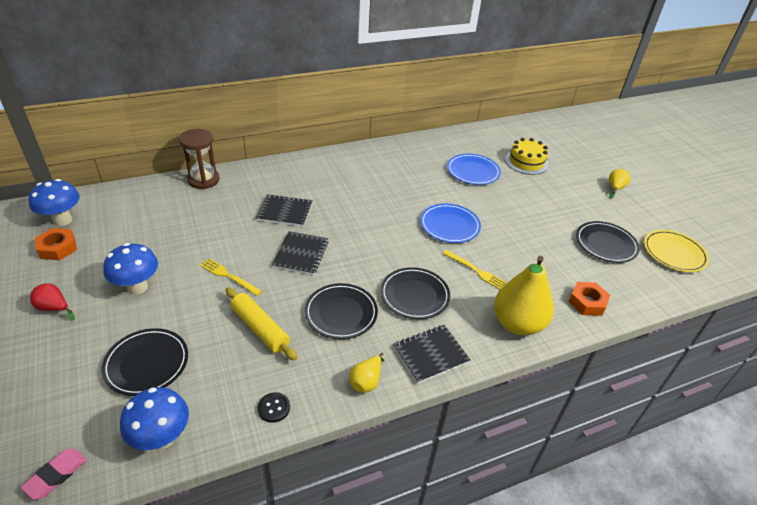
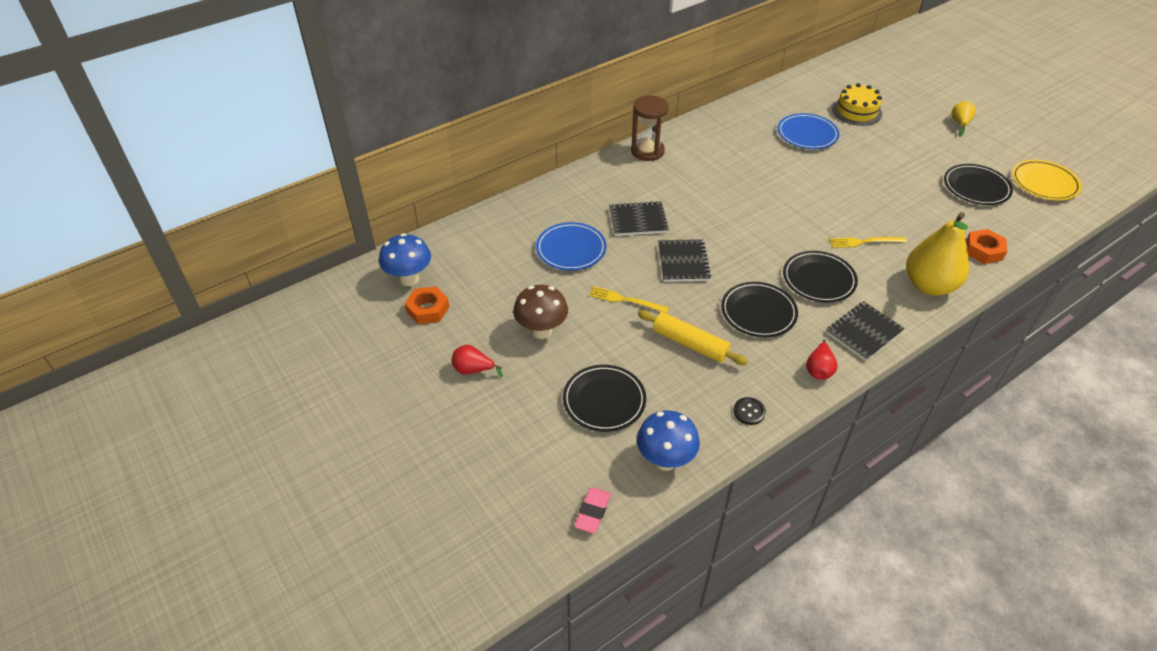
camera: 10 degrees left, 5 degrees up
(137, 287) = (541, 331): blue mushroom -> brown mushroom
(203, 180) = (528, 202): brown hourglass -> brown hourglass (647, 151)
(366, 381) = (819, 370): yellow pear -> red pear
(449, 225) = (814, 200): blue plate -> blue plate (571, 249)
(476, 271) = (864, 242): yellow fork -> yellow fork turned 150 degrees clockwise

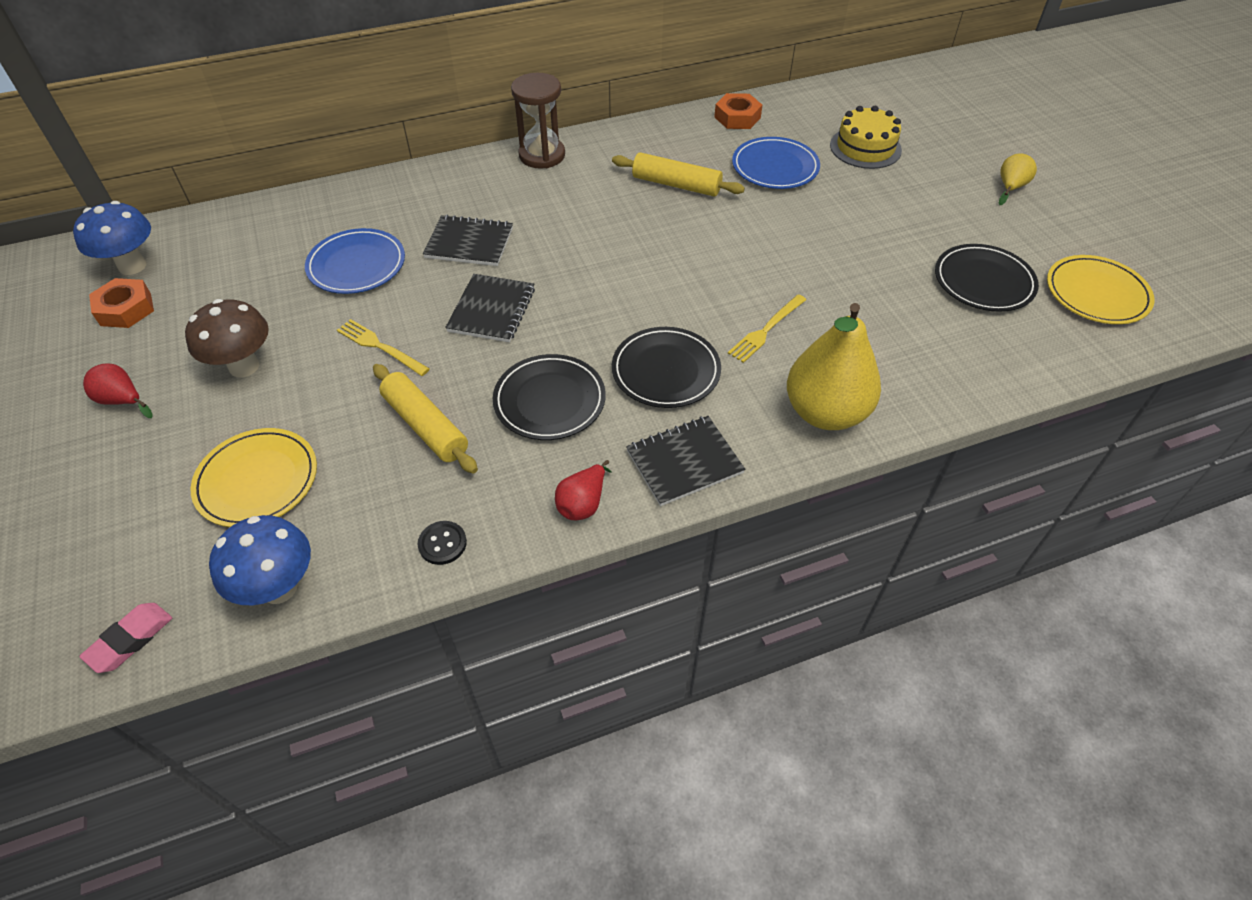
camera: 15 degrees right, 5 degrees up
(604, 400) = (257, 480): black plate -> yellow plate
(750, 157) = (676, 185): none -> yellow rolling pin
(864, 242) = (766, 330): yellow fork -> yellow fork turned 60 degrees counterclockwise
(983, 250) = (942, 376): orange nut -> orange nut (737, 117)

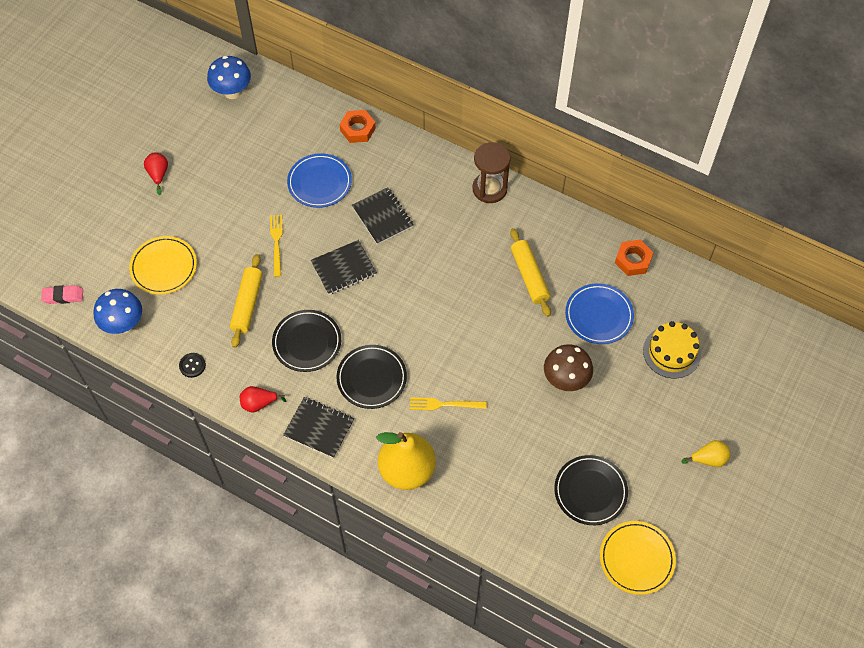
camera: 50 degrees right, 10 degrees up
(126, 309) = (206, 119): orange nut -> orange nut (357, 129)
(244, 366) = (216, 200): brown mushroom -> brown mushroom (565, 380)

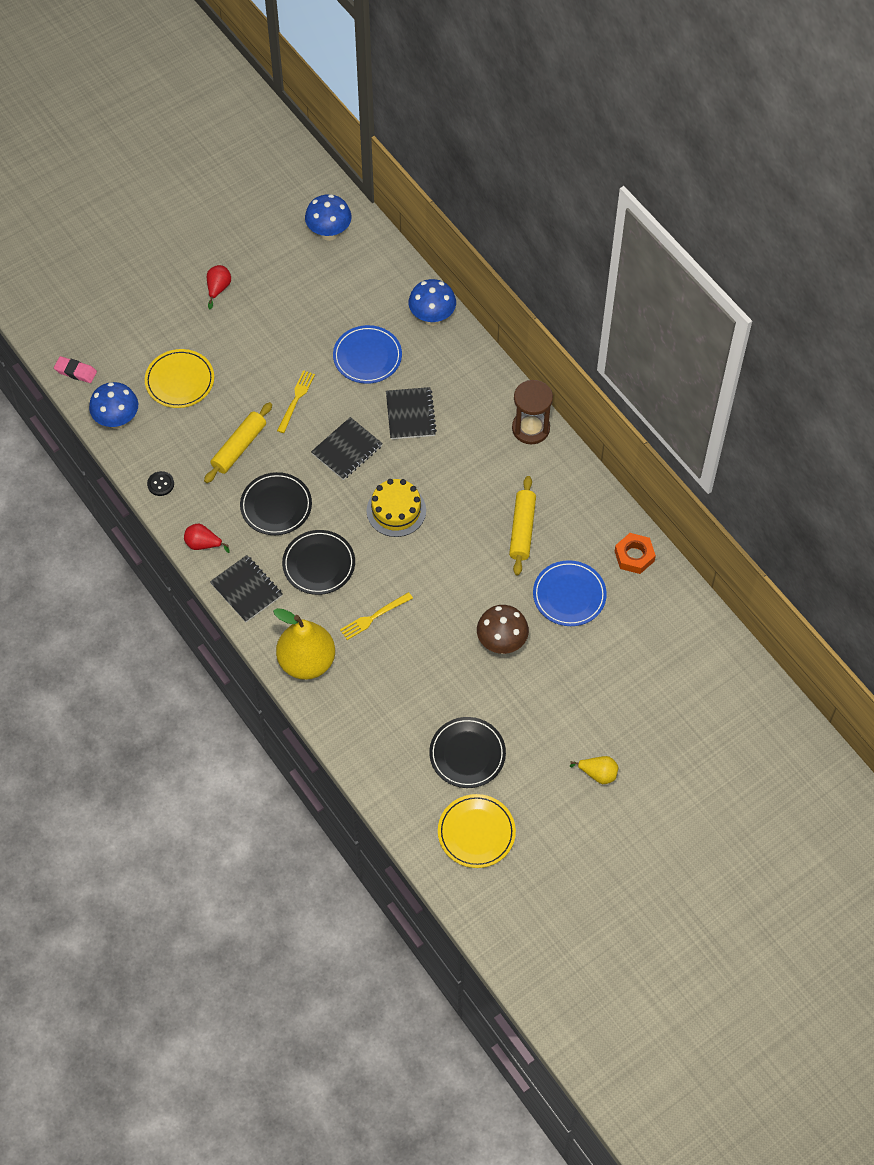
camera: 25 degrees right, 0 degrees up
(343, 268) = (347, 449): black notebook -> black notebook turned 45 degrees counterclockwise
(357, 129) = (432, 318): orange nut -> blue mushroom
(444, 404) = (374, 617): yellow fork -> yellow fork turned 60 degrees counterclockwise
(671, 352) = (621, 659): yellow cake -> yellow cake (396, 510)

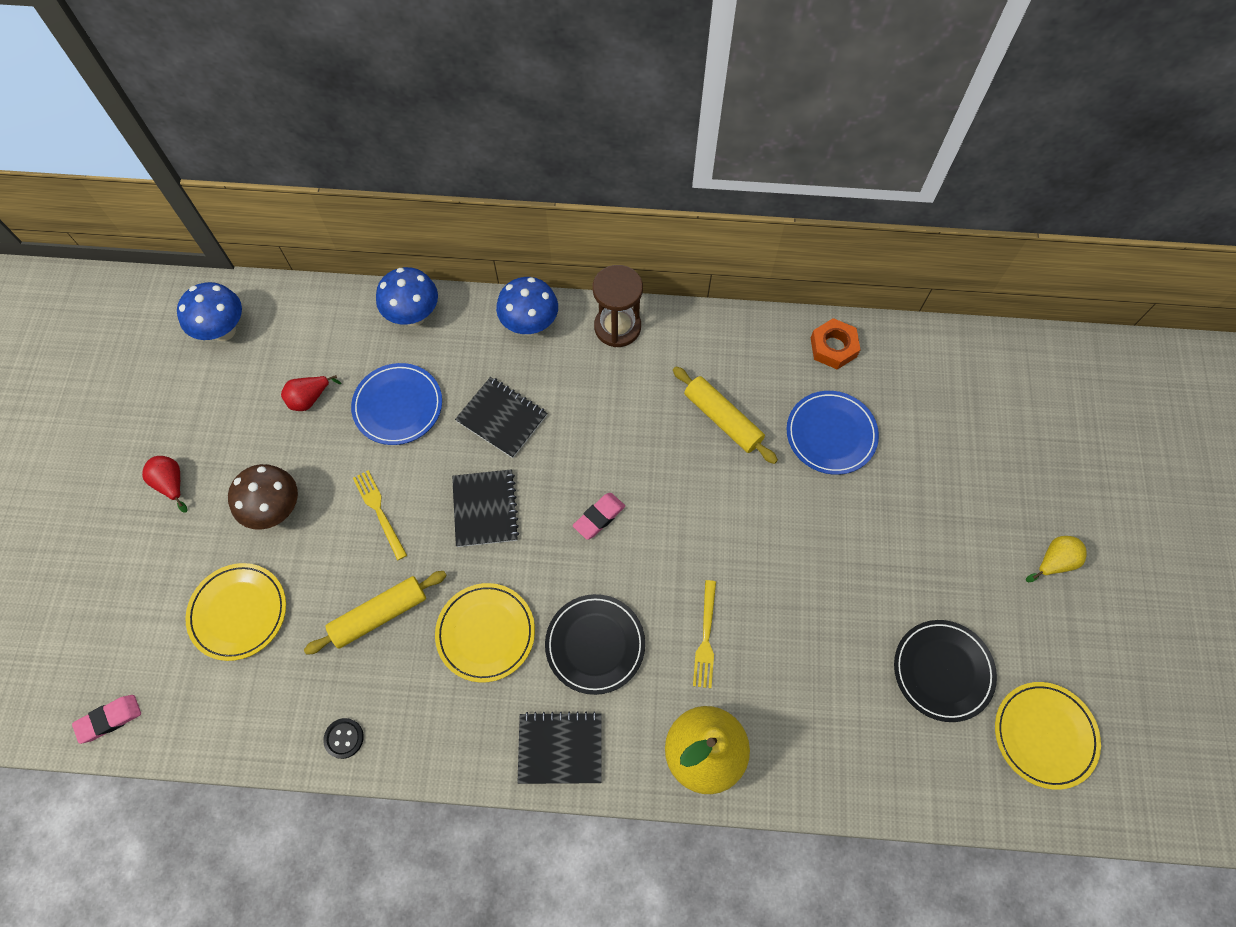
camera: 50 degrees left, 5 degrees up
(117, 420) = (218, 722): blue mushroom -> blue mushroom (530, 325)
(203, 544) = (462, 751): red pear -> red pear (309, 399)
(239, 447) = (379, 615): yellow rolling pin -> yellow rolling pin turned 75 degrees clockwise
(276, 506) = (486, 633): black plate -> yellow plate
(396, 510) = (599, 517): yellow cake -> pink eraser
(501, 643) = (836, 536): brown mushroom -> brown mushroom (276, 510)

